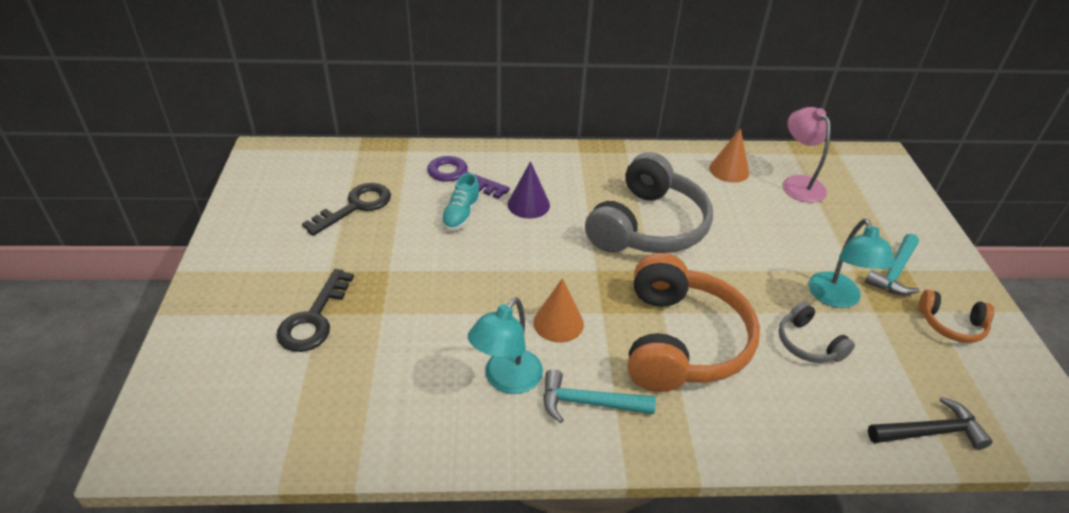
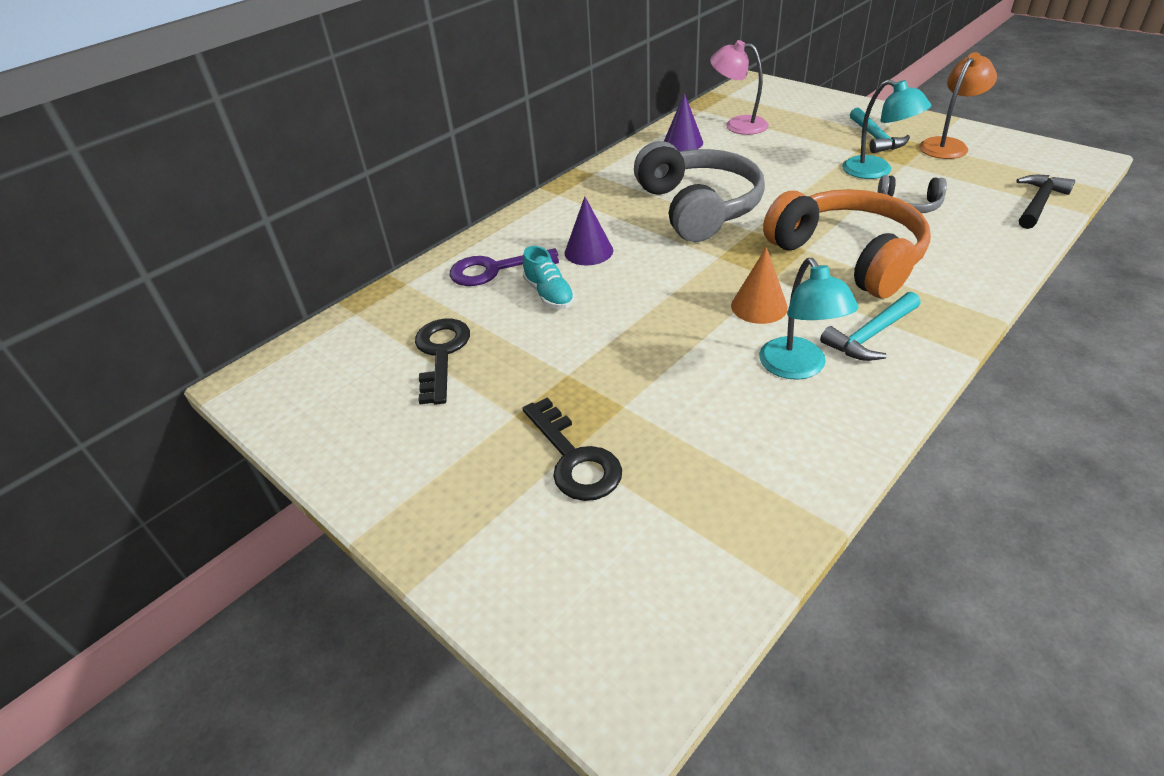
camera: 40 degrees left, 0 degrees up
(729, 170) = (683, 143): orange cone -> purple cone
(951, 324) = (947, 145): orange headphones -> orange lamp

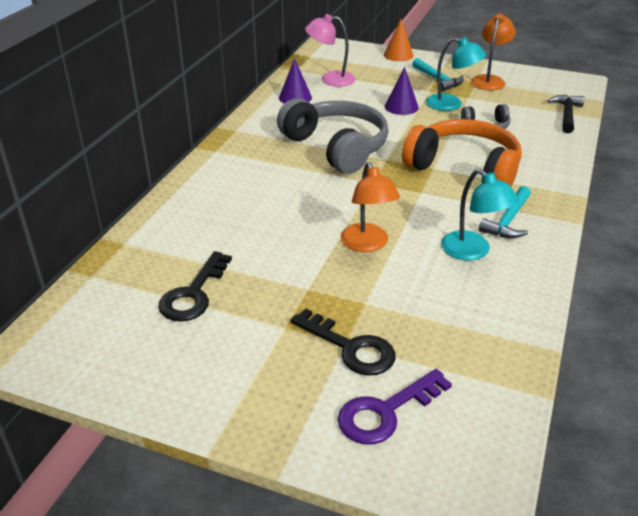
camera: 25 degrees left, 5 degrees down
(441, 354) = (193, 294): black key -> black key turned 135 degrees counterclockwise
(494, 270) = (197, 219): purple key -> purple key (386, 412)
(549, 294) = (256, 231): turquoise shoe -> none
(588, 251) = (269, 193): purple cone -> purple cone (401, 107)
(667, 333) = (367, 244): none -> orange lamp
(759, 306) = (422, 213): orange cone -> orange cone (398, 55)

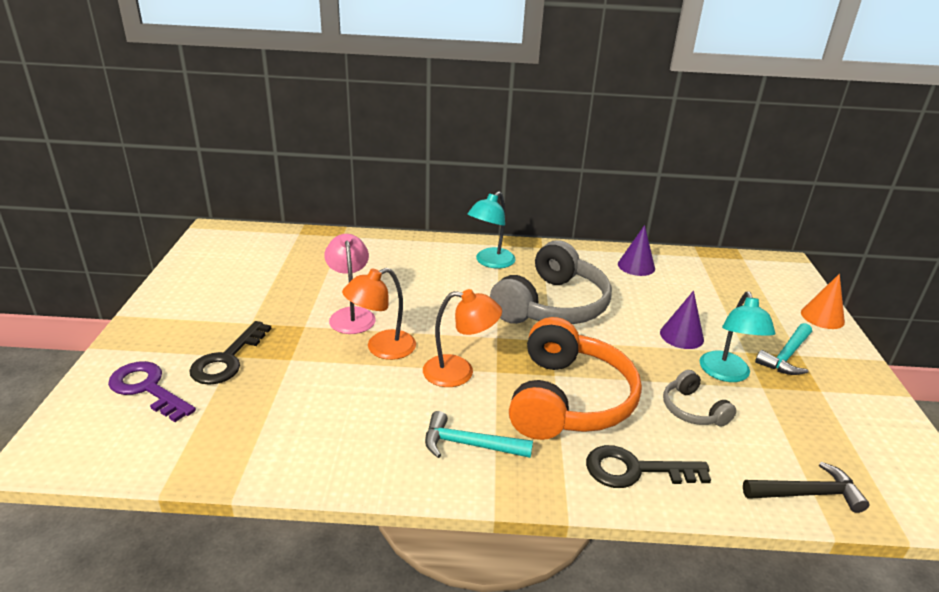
camera: 70 degrees right, 5 degrees down
(193, 294) = (286, 275): black key -> black key (635, 470)
(330, 79) = (701, 280): pink lamp -> pink lamp (351, 315)
(473, 251) = (394, 420): turquoise lamp -> turquoise lamp (490, 262)
(489, 80) = (838, 403): orange lamp -> orange lamp (459, 372)

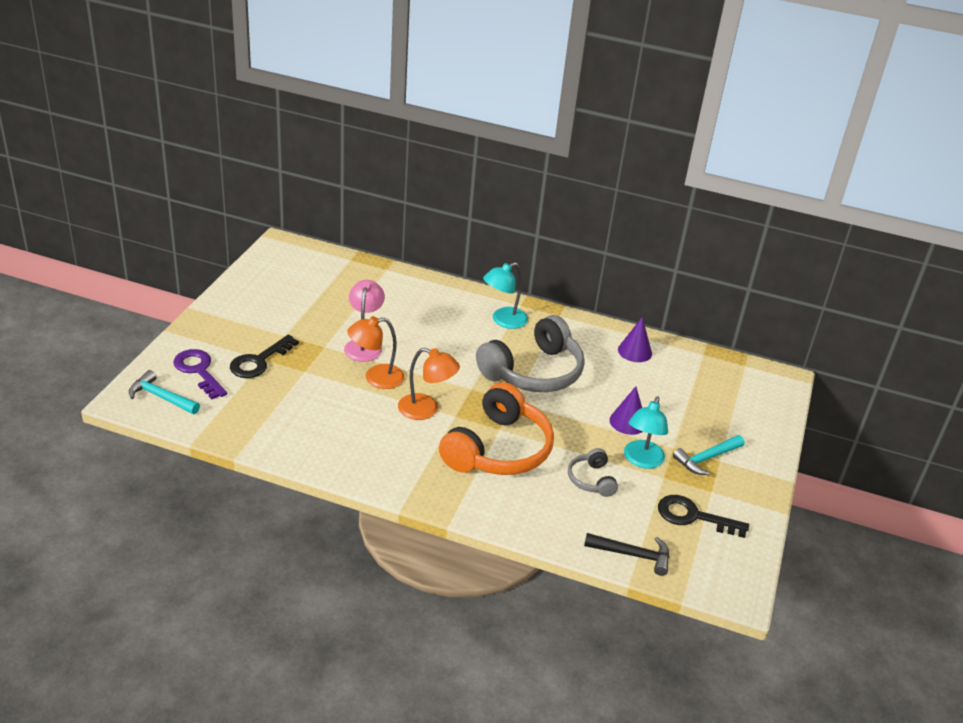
camera: 15 degrees right, 5 degrees up
(469, 445) = (406, 463): turquoise hammer -> turquoise hammer (161, 397)
(635, 470) = (516, 508): black key -> black key (693, 516)
(822, 317) = (771, 434): orange cone -> none

